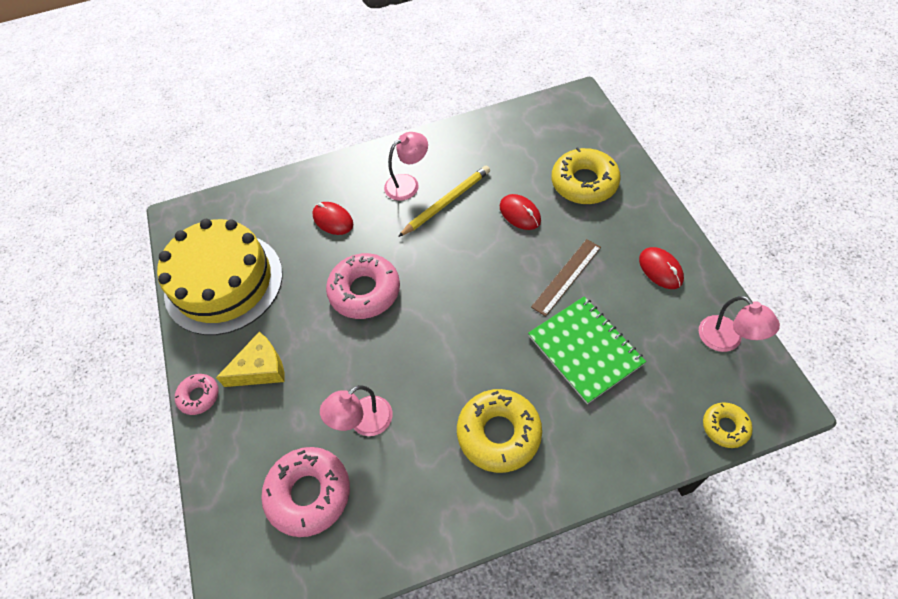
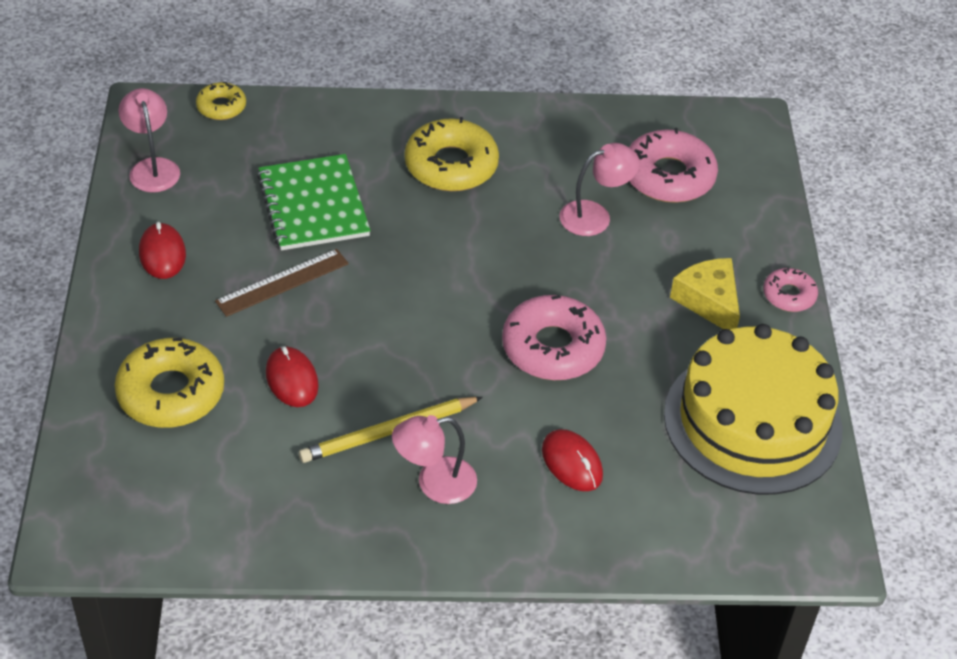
camera: 170 degrees left, 10 degrees down
(260, 368) = (709, 301): yellow cheese -> yellow cheese turned 75 degrees clockwise

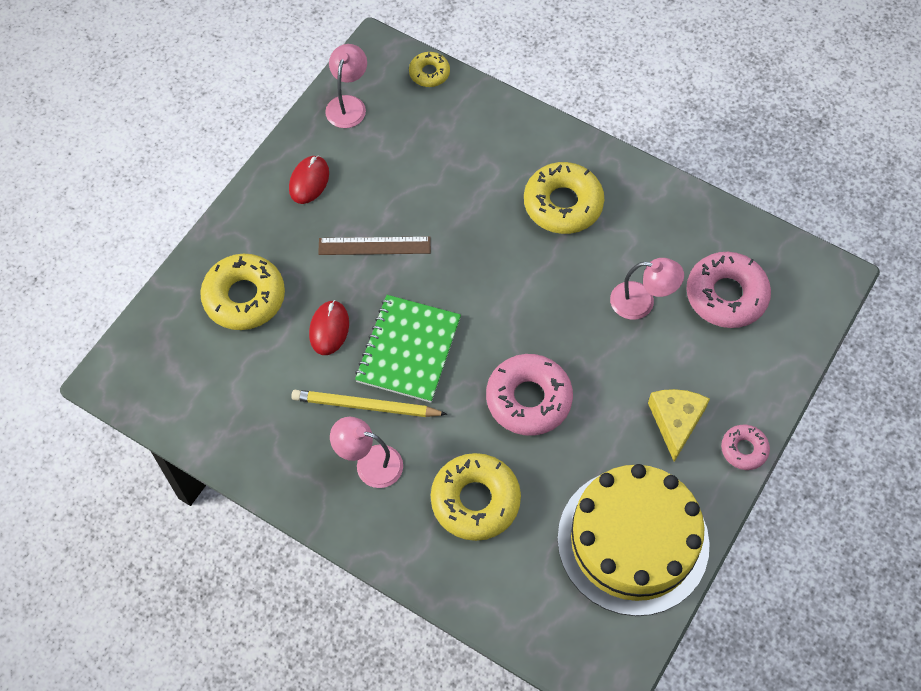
camera: 35 degrees right, 15 degrees up
(313, 205) = (438, 190): green notebook -> green notebook (408, 350)
(572, 463) = (475, 500): red mouse -> yellow donut

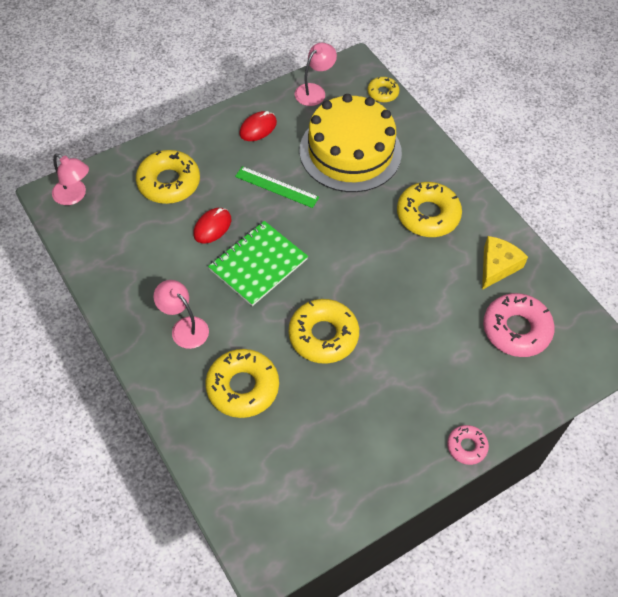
camera: 25 degrees right, 5 degrees down
(365, 406) = (205, 288): yellow pencil -> none
(374, 246) = (276, 187): brown ruler -> green ruler
(528, 399) = (323, 336): pink donut -> yellow donut
(633, 541) = (341, 472): yellow cake -> yellow cake (350, 151)
(641, 302) = (448, 306): pink lamp -> pink lamp (74, 196)
(676, 422) = (424, 402): yellow cheese -> yellow cheese (497, 266)

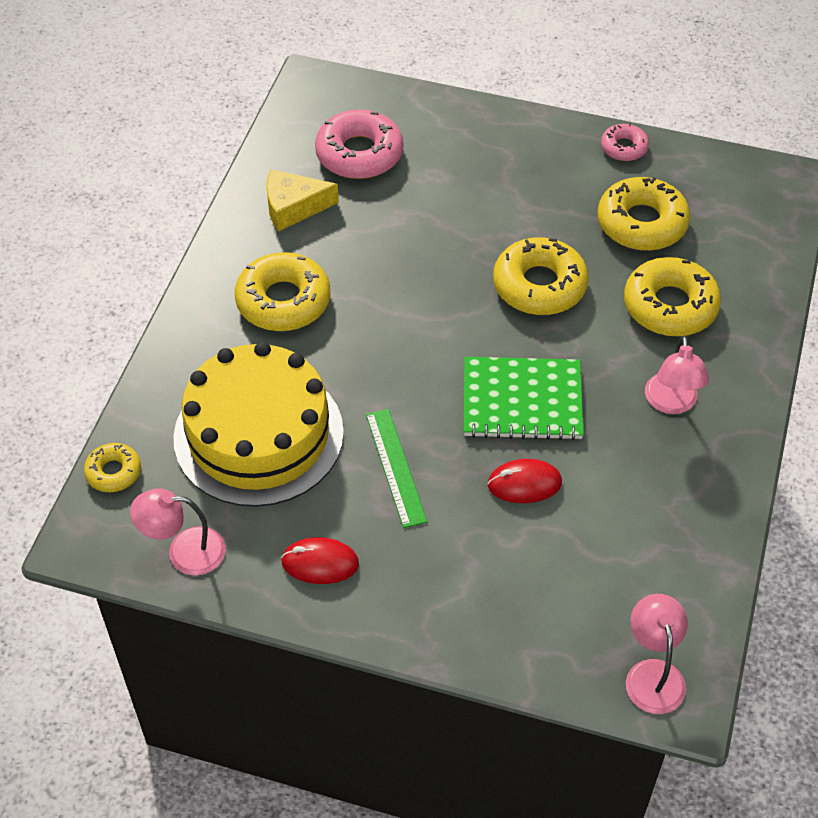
camera: 130 degrees left, 5 degrees down
(169, 182) = (514, 585): yellow donut -> yellow donut (641, 223)
(466, 446) = (526, 121): pink donut -> pink donut (624, 147)

